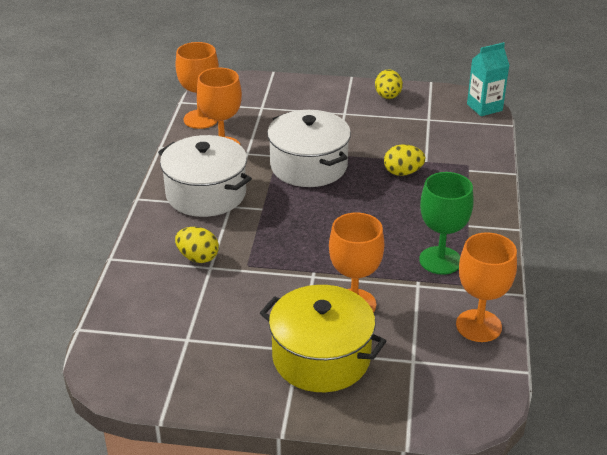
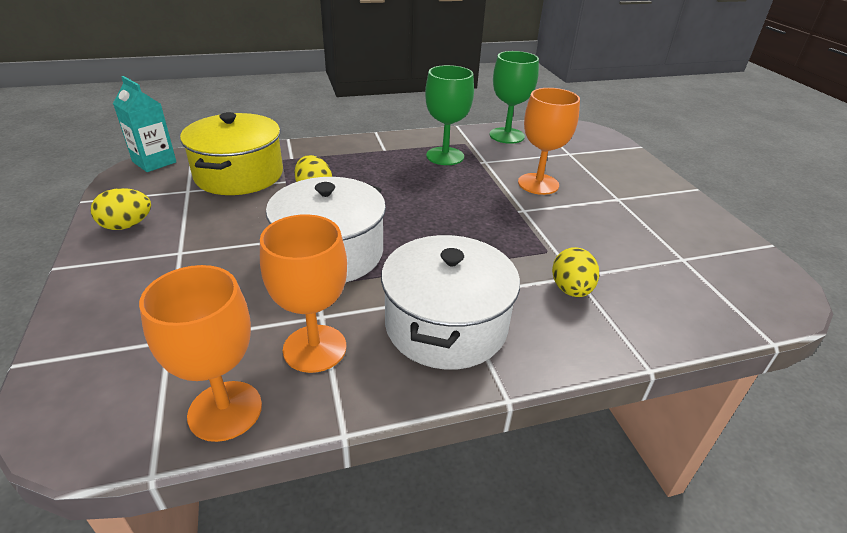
camera: 115 degrees left, 0 degrees up
(321, 358) = (612, 187): yellow pot -> yellow pot (239, 175)
(478, 326) = (506, 136): orange goblet -> green goblet

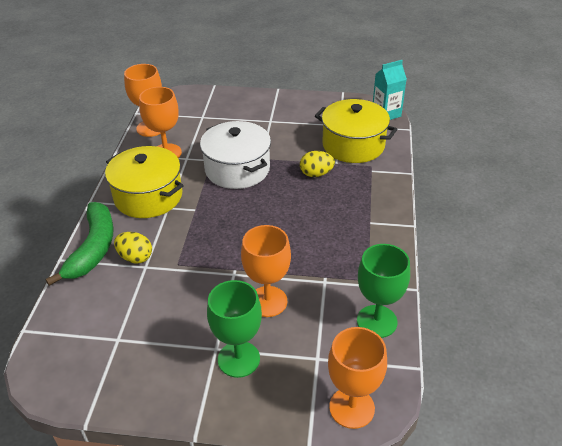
camera: 115 degrees right, 5 degrees up
(127, 225) = (307, 106): yellow egg -> none
(445, 156) = (345, 257): green goblet -> green goblet (238, 359)
(446, 325) = (148, 196): white pot -> yellow pot
(592, 136) = (351, 408): none -> orange goblet
(596, 340) = (93, 248): none -> green banana

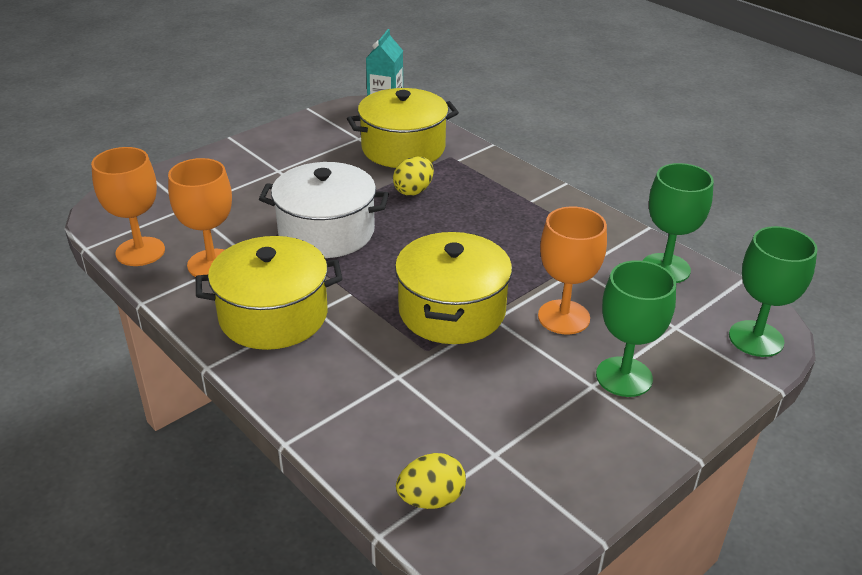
camera: 50 degrees left, 5 degrees down
(93, 248) = (306, 404): green banana -> none
(135, 257) = (371, 376): yellow egg -> yellow egg (431, 499)
(222, 253) = (452, 311): none -> yellow pot
(351, 408) = (756, 339): orange goblet -> green goblet

